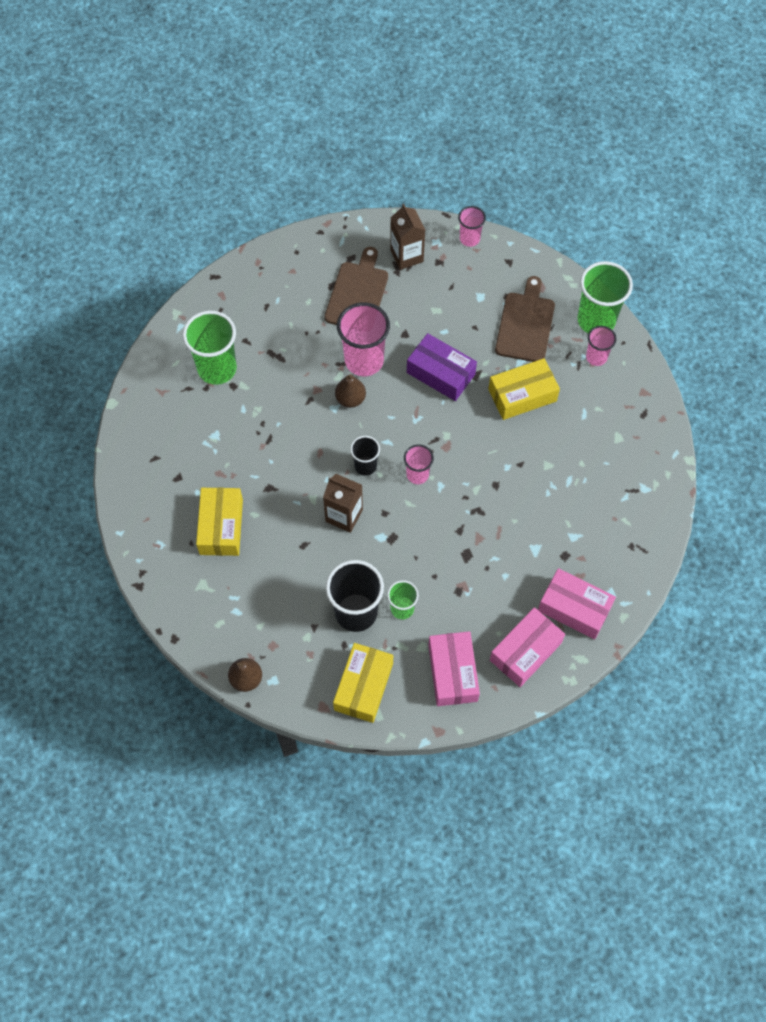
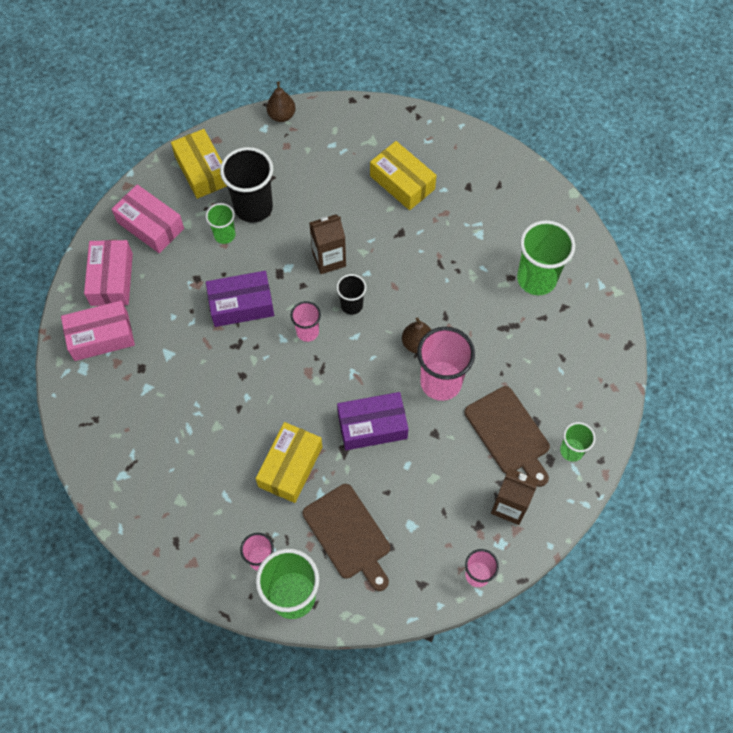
camera: 135 degrees right, 0 degrees up
(331, 251) = (571, 450): none -> green cup
(445, 538) = (241, 305): none -> purple box

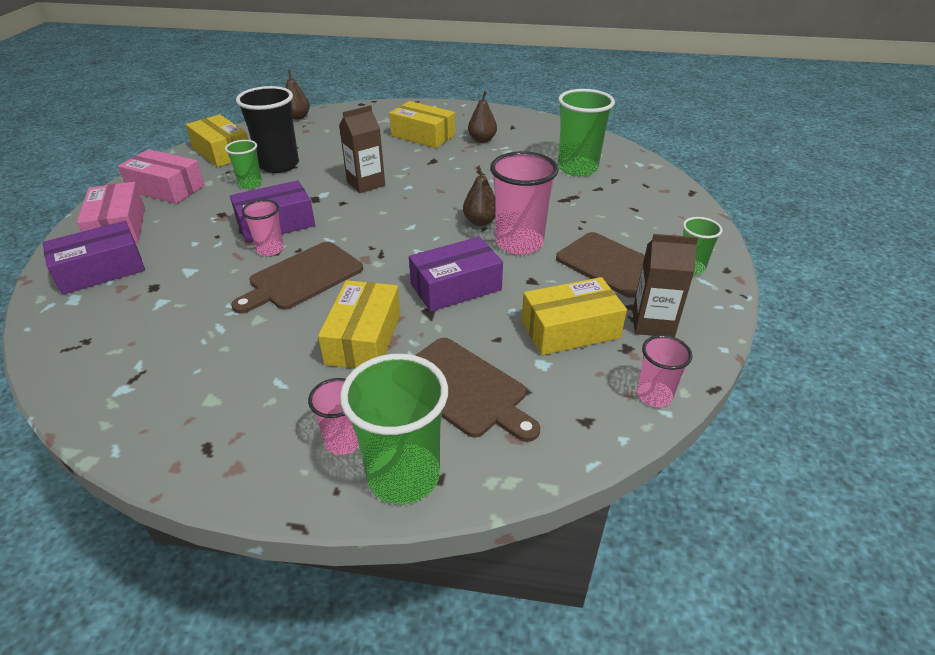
camera: 15 degrees left, 25 degrees down
(101, 336) = (101, 270): pink box -> purple box
(255, 384) = (302, 277): none -> brown cutting board
(307, 332) = (356, 231): pink cup -> pink cup (270, 249)
(351, 305) = (399, 207): black cup -> none
(444, 496) = (570, 329): none -> yellow box
(459, 205) = (482, 140): none -> brown pear

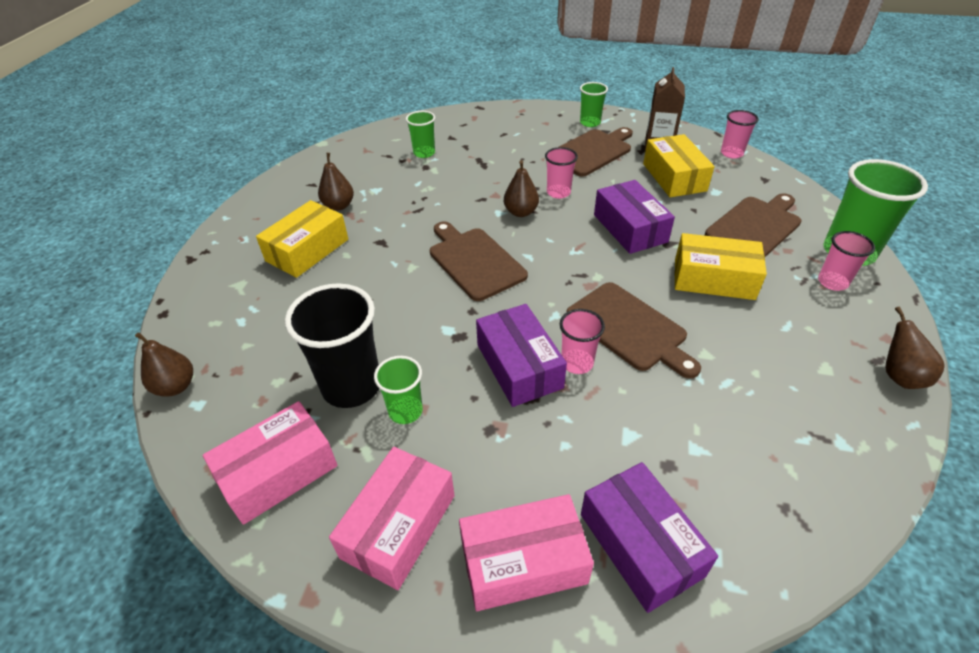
camera: 85 degrees left, 5 degrees up
(178, 459) = (899, 376): none -> brown pear
(222, 152) = (278, 472): yellow box -> pink box
(366, 184) = (428, 293): brown carton -> none
(404, 201) = (474, 261): none -> brown cutting board
(519, 243) = (558, 192): pink cup -> pink cup, size x0.55
(577, 168) = (424, 153): green cup -> green cup, size x0.55

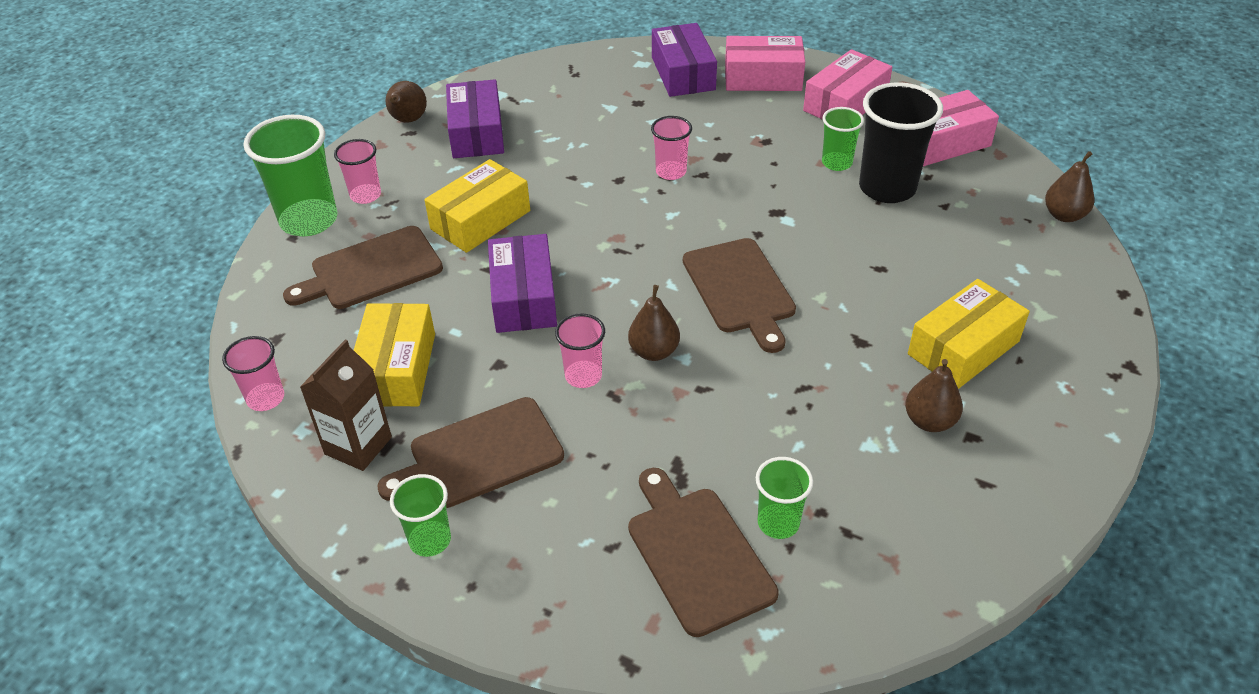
camera: 165 degrees left, 0 degrees up
(519, 366) = (725, 178): purple box -> purple box (477, 133)
(629, 328) = (604, 190): brown cutting board -> brown cutting board (697, 554)
(713, 279) = (480, 220): yellow box -> yellow box turned 75 degrees counterclockwise

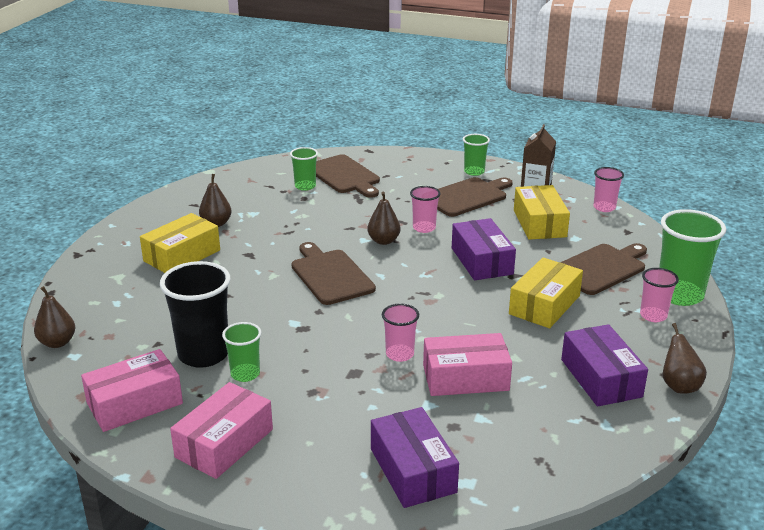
camera: 170 degrees right, 15 degrees down
(763, 78) = (317, 472): pink box -> pink box (465, 378)

